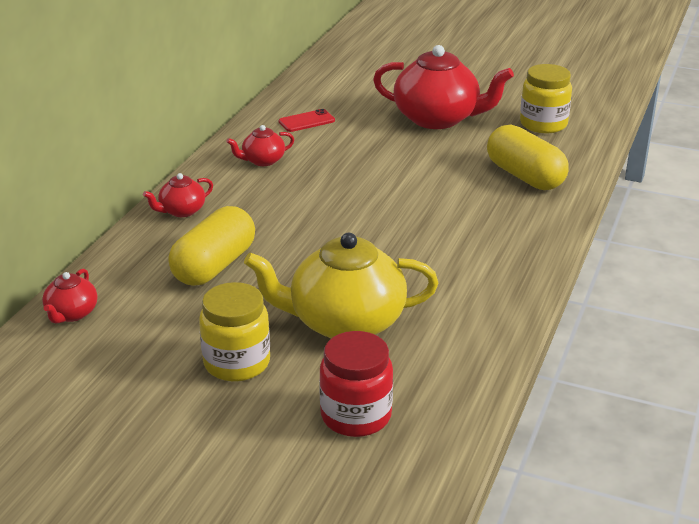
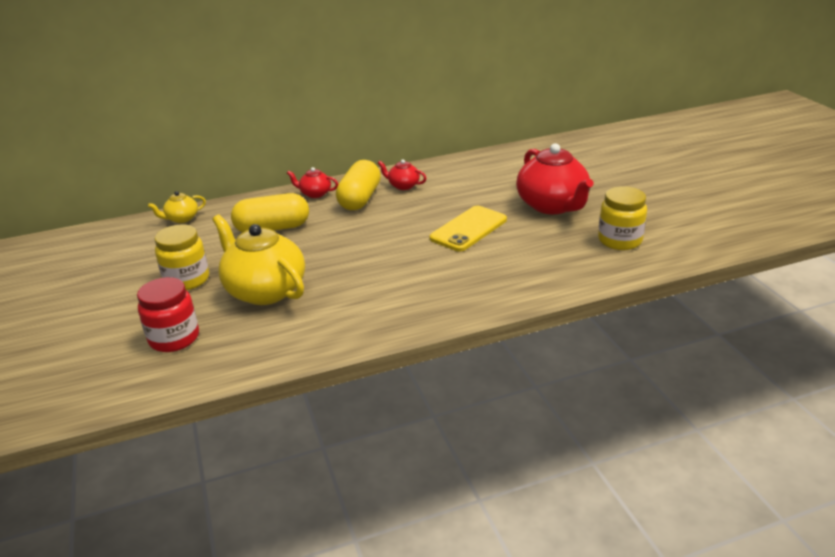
camera: 50 degrees right, 0 degrees up
(71, 314) = (182, 219): red teapot -> yellow teapot
(306, 121) = (471, 174): red phone -> none
(411, 171) = (468, 229): none -> yellow phone
(525, 176) = (532, 267): yellow capsule -> yellow capsule (360, 199)

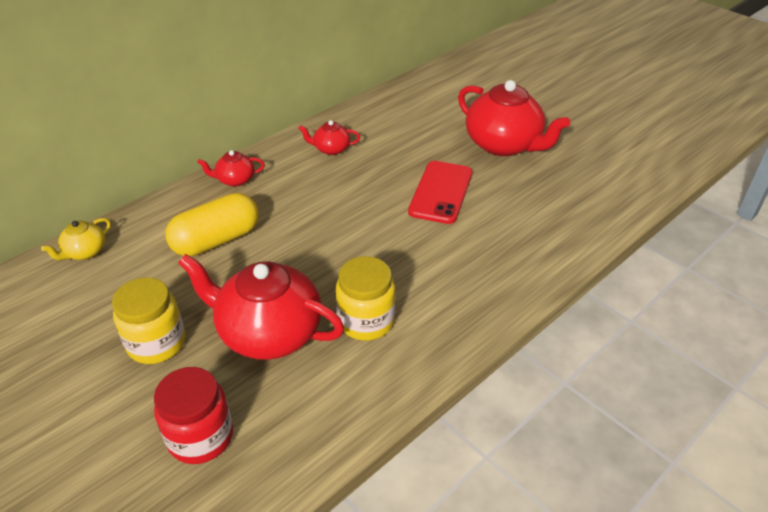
camera: 25 degrees left, 10 degrees up
(265, 290) = (269, 333): yellow teapot -> red teapot
(360, 199) = (294, 177): yellow capsule -> none
(468, 229) = (441, 192): yellow phone -> red phone
(620, 240) = (595, 174): yellow jar -> yellow jar (366, 321)

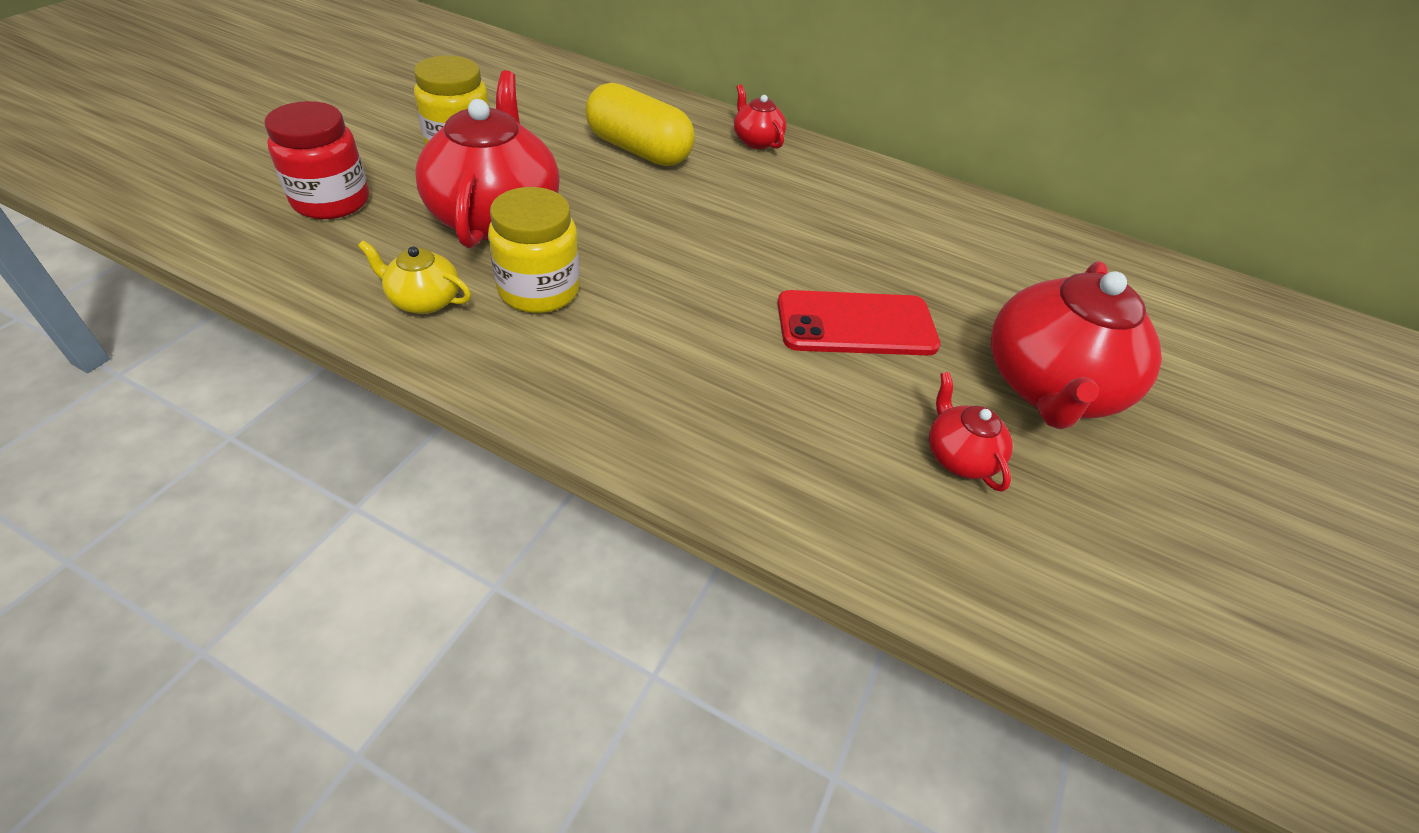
camera: 65 degrees right, 5 degrees up
(85, 252) = (581, 79): yellow teapot -> yellow teapot (424, 300)
(331, 149) = (878, 202): red teapot -> red teapot (959, 456)

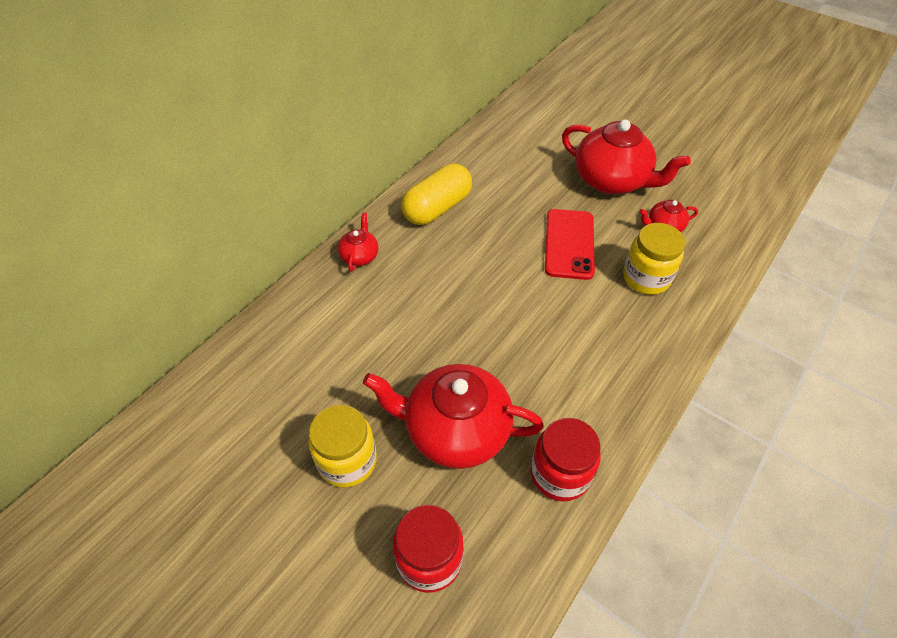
camera: 75 degrees left, 5 degrees up
(424, 300) = (560, 474): yellow teapot -> red jar
(539, 290) = (545, 402): yellow jar -> yellow jar (646, 278)
(639, 150) = (366, 331): yellow capsule -> yellow capsule (437, 208)
(756, 141) = (360, 256): red teapot -> red teapot turned 120 degrees clockwise

